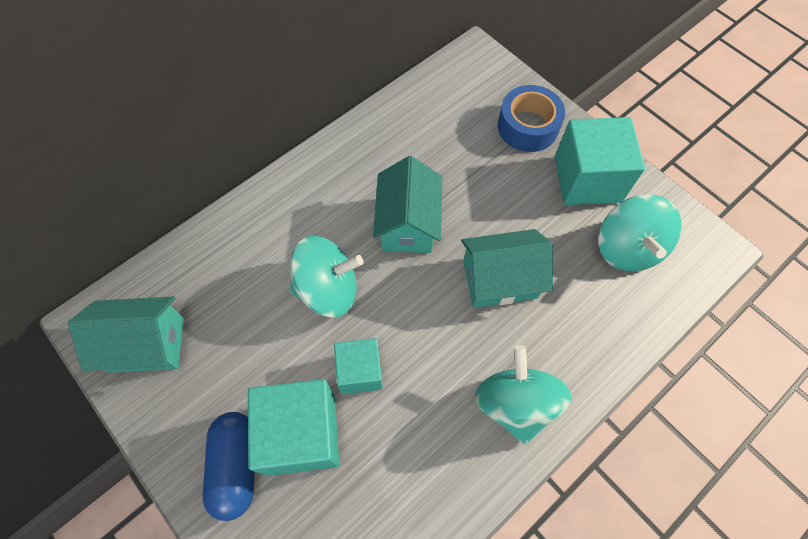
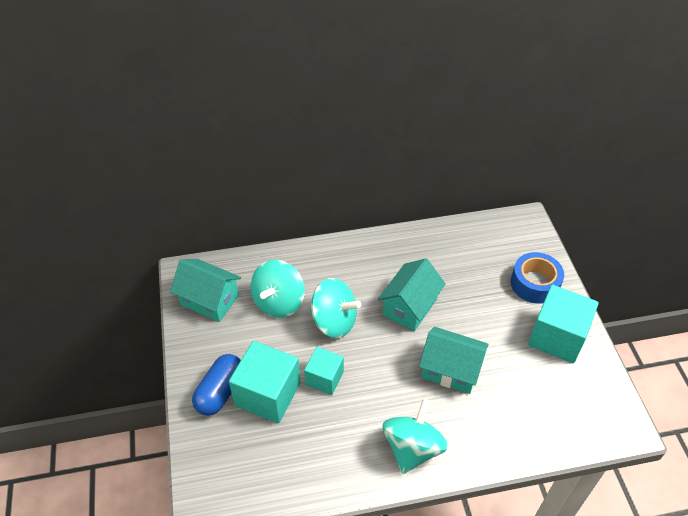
camera: 30 degrees right, 15 degrees down
(627, 248) = (557, 394): turquoise spinning top -> turquoise spinning top (279, 302)

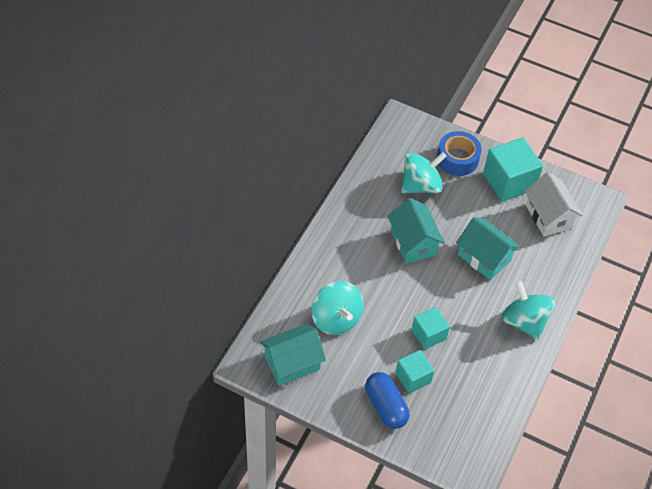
camera: 55 degrees left, 5 degrees up
(267, 394) = (413, 377): turquoise cube -> turquoise cube, size x0.60
(334, 321) = (385, 296): turquoise spinning top -> turquoise spinning top (421, 185)
(450, 370) = (484, 257): turquoise house -> turquoise house turned 75 degrees clockwise
(555, 394) = (548, 216): none -> white house

